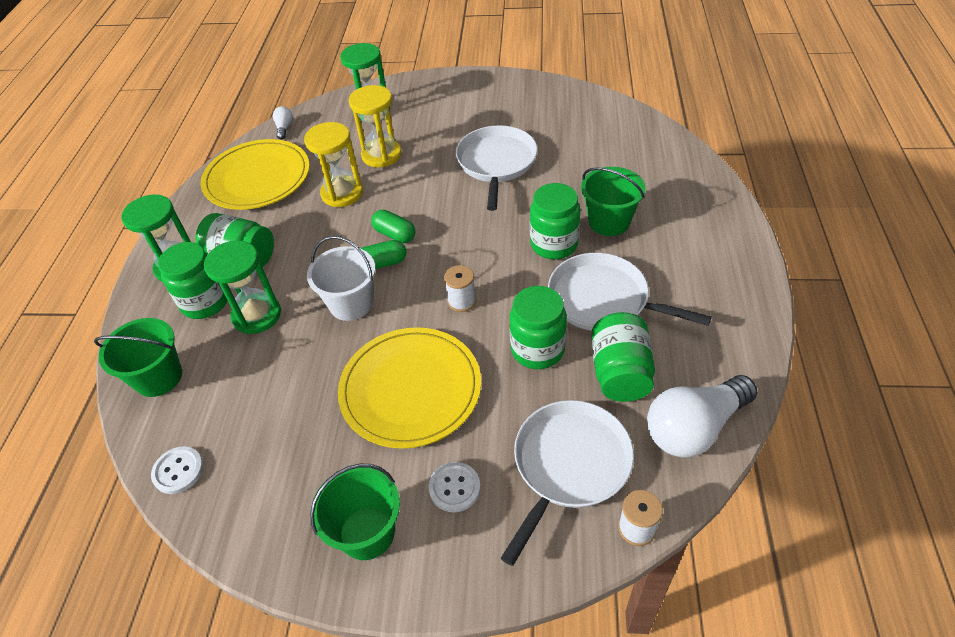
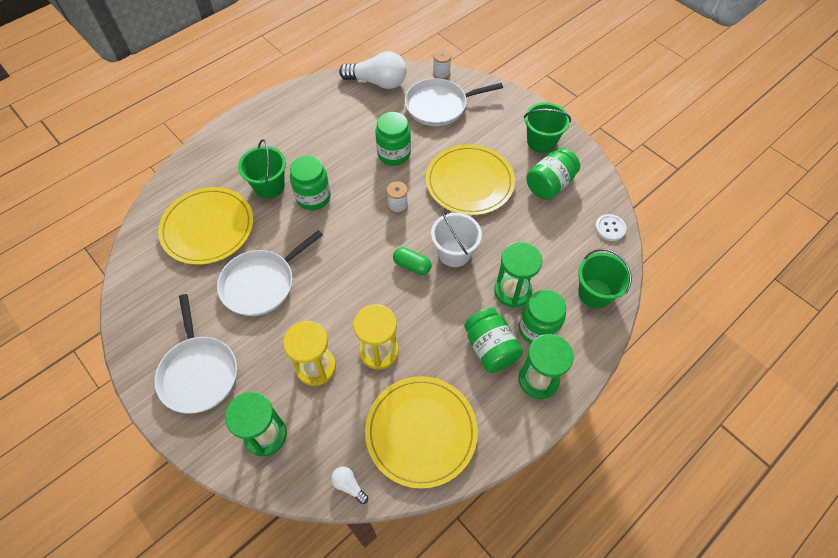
camera: 140 degrees left, 10 degrees up
(284, 128) = (349, 485): white light bulb -> white light bulb turned 90 degrees clockwise
(395, 234) = (383, 281): green capsule -> none
(454, 488) = (491, 131): white button -> none
(602, 160) = (208, 227): none -> yellow plate
(603, 300) = (335, 151): white pan -> white pan (199, 372)
(620, 372) = (374, 119): green jar -> green jar (549, 184)

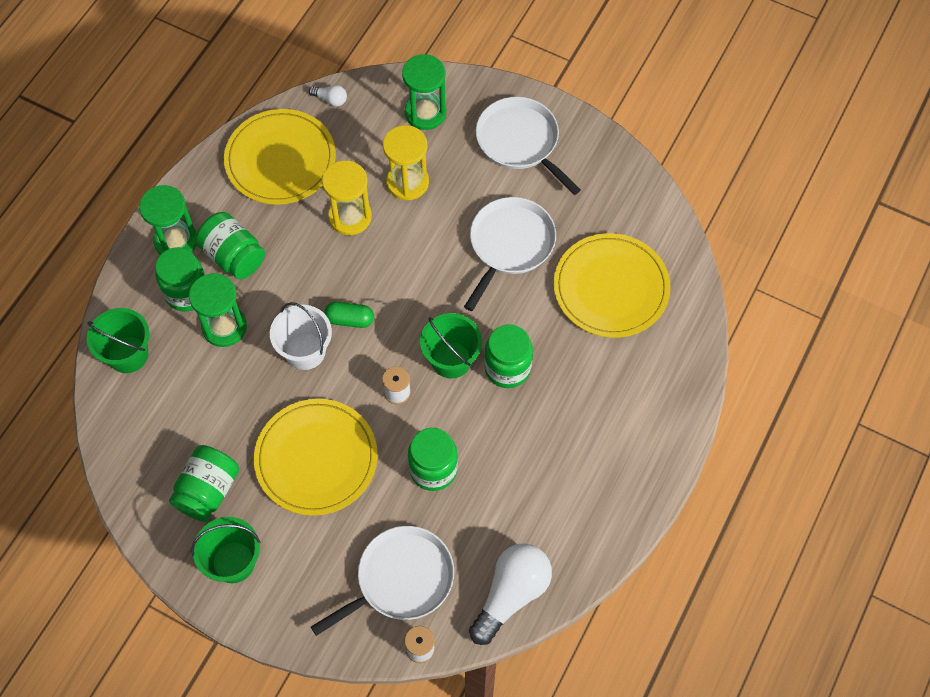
camera: 160 degrees right, 5 degrees up
(269, 186) = (571, 366): green bucket -> green bucket (451, 360)
(378, 82) = (511, 594): white light bulb -> white light bulb turned 135 degrees clockwise
(610, 228) = (119, 449): white button -> none

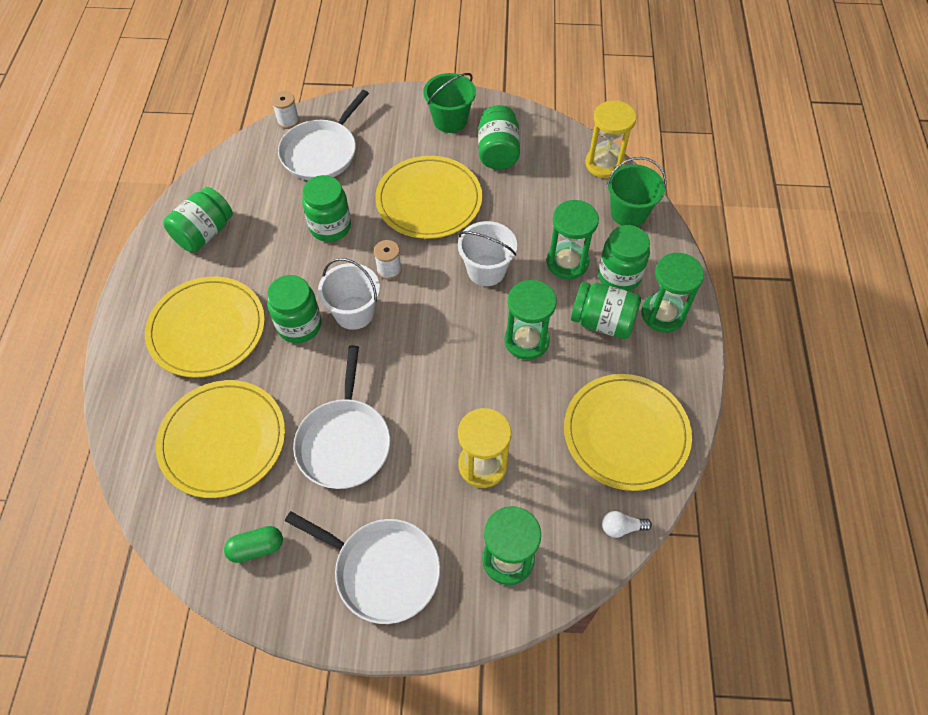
camera: 155 degrees right, 5 degrees down
(310, 267) = (526, 340): none -> green hourglass
(350, 217) = (519, 403): yellow hourglass -> yellow hourglass (604, 164)
(350, 319) = (463, 310): green capsule -> green capsule (256, 548)
(451, 360) = (354, 313): green bucket -> white bucket
(511, 594) = (233, 172): white light bulb -> none
(567, 519) = (204, 233): none -> green jar
(595, 401) = (207, 329): none -> yellow plate

